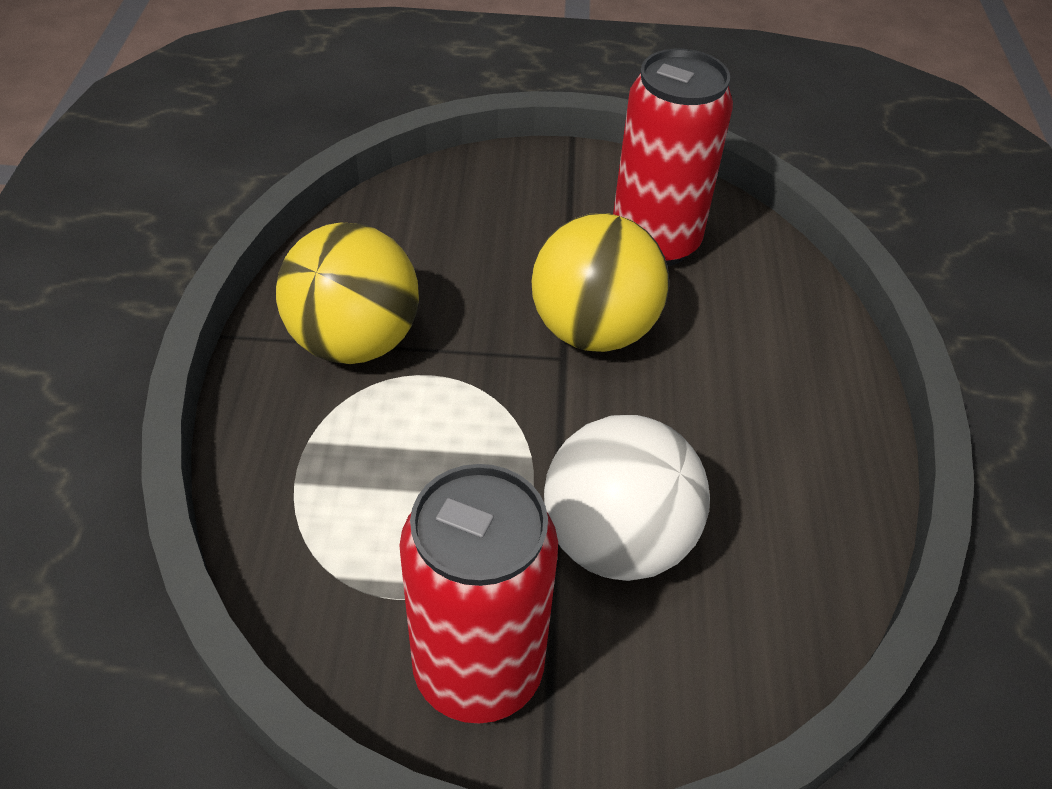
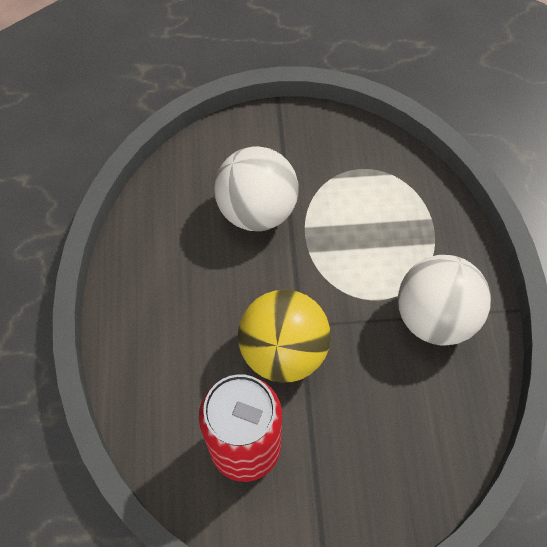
camera: 175 degrees right, 15 degrees up
(354, 341) = (434, 317): yellow ball -> white ball
(478, 670) = (314, 143): red can -> none

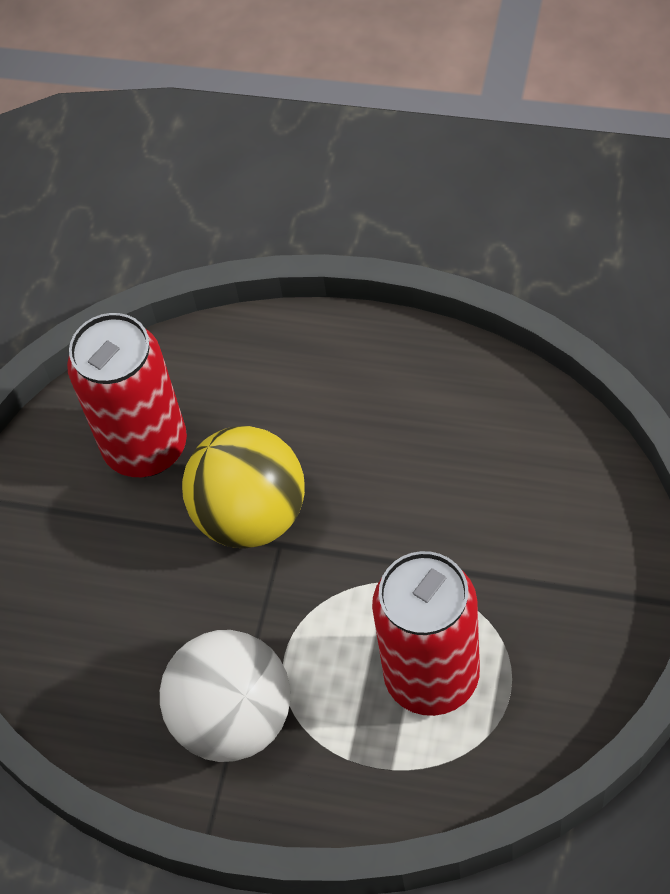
camera: 115 degrees right, 5 degrees down
(257, 210) = (474, 529): white ball -> none
(365, 211) = (432, 677): none -> red can

